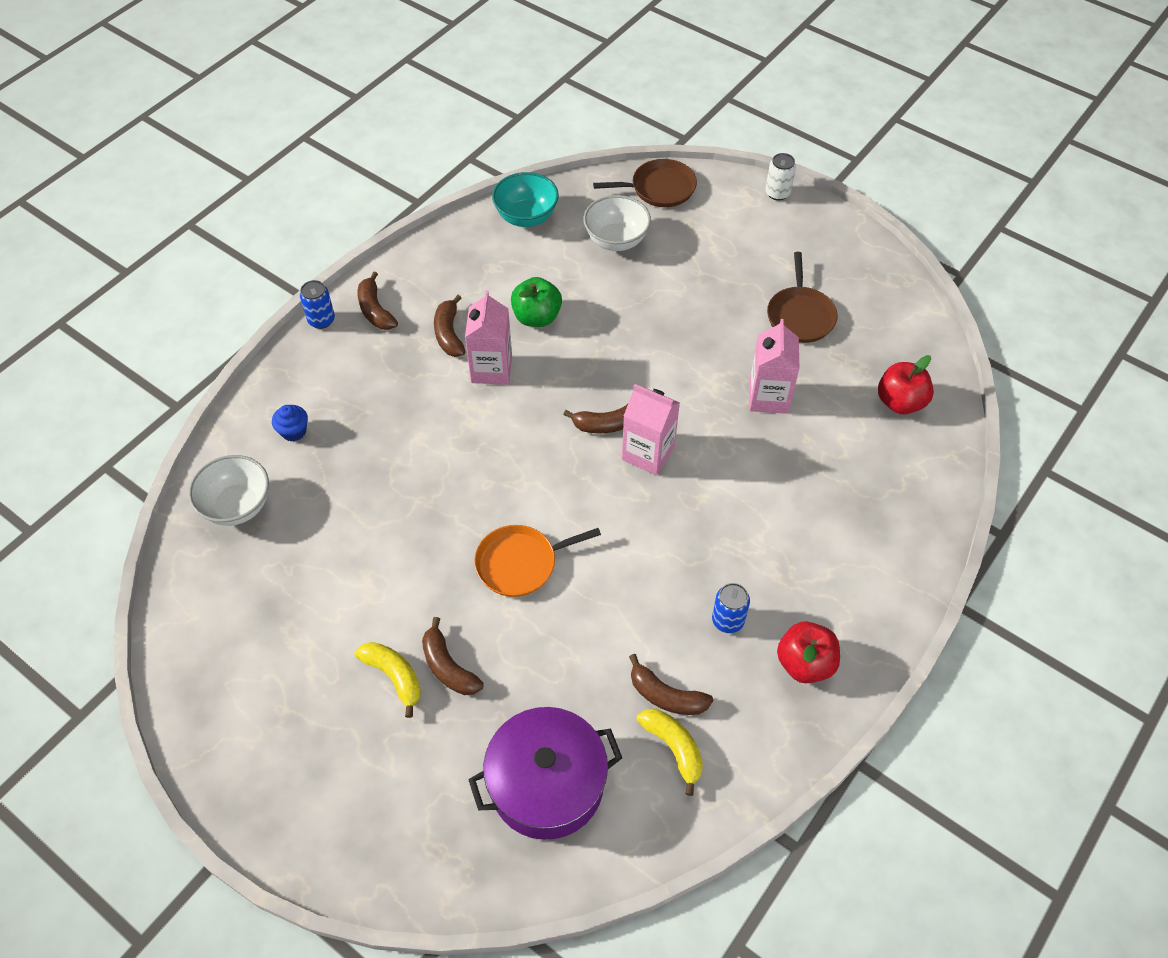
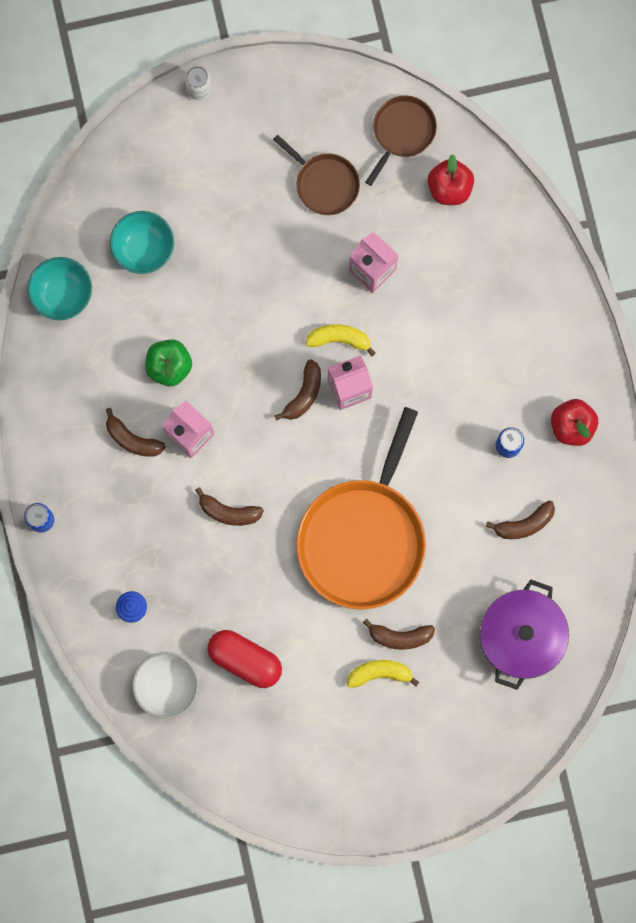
camera: 50 degrees left, 25 degrees up
(314, 550) = (245, 660): none -> red capsule
(375, 310) = (64, 475): brown banana -> brown banana (229, 512)
(520, 563) = (363, 537): orange pan -> orange pan, size x1.98
(616, 240) = (144, 249): white bowl -> turquoise bowl
(659, 188) = (118, 171): brown pan -> brown pan (402, 132)
(673, 748) = (558, 547): yellow banana -> yellow banana (339, 339)

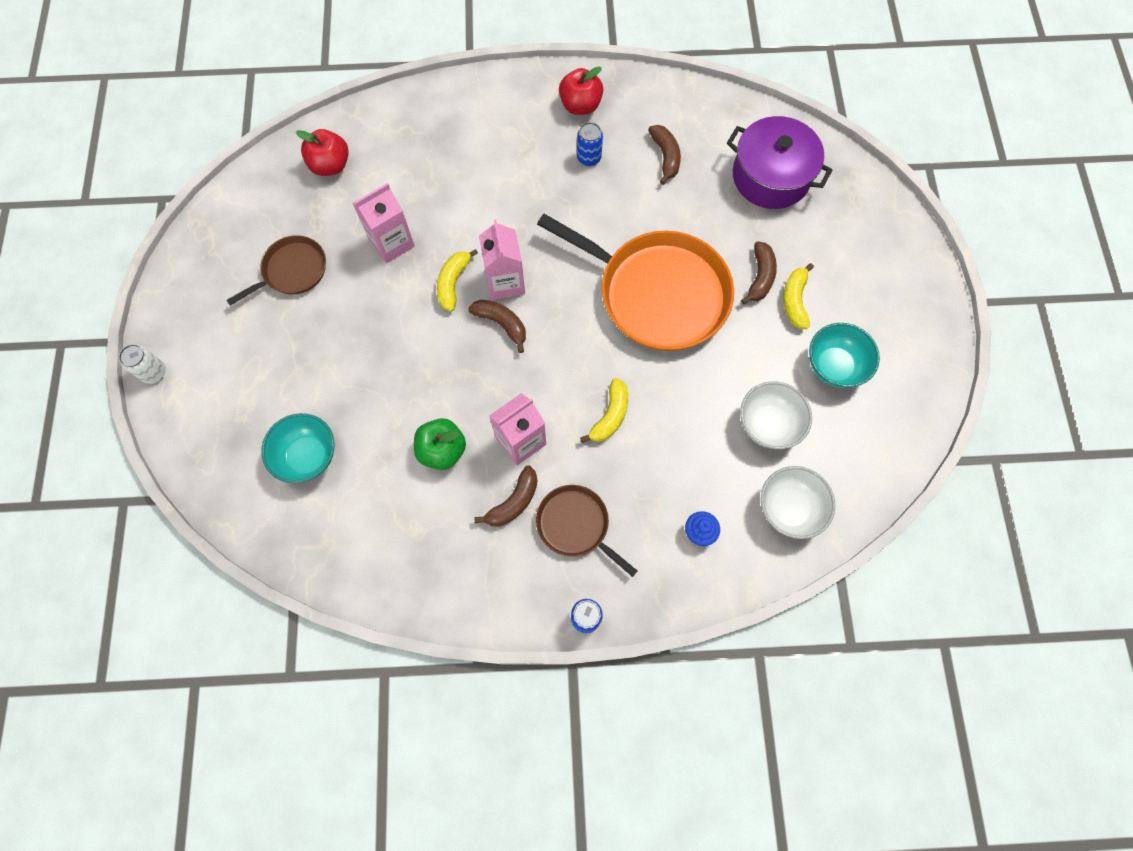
camera: 80 degrees left, 10 degrees down
(63, 294) = (334, 552): turquoise bowl -> turquoise bowl (834, 366)
(229, 512) = (610, 415): brown banana -> yellow banana
(245, 660) = (768, 424): red capsule -> white bowl
(402, 132) = (263, 196): brown pan -> brown pan (576, 525)

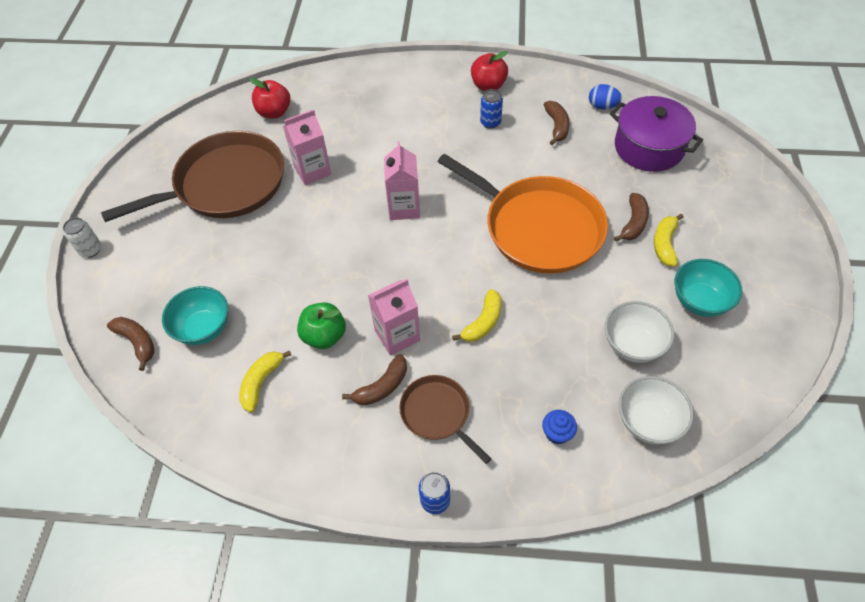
camera: 10 degrees right, 15 degrees down
(292, 271) = (225, 184): brown pan -> brown pan, size x1.98
(453, 283) = (359, 204): yellow banana -> yellow banana (261, 382)
(501, 324) = (395, 239): brown banana -> brown banana (137, 342)
(715, 124) = (602, 106): none -> blue egg

